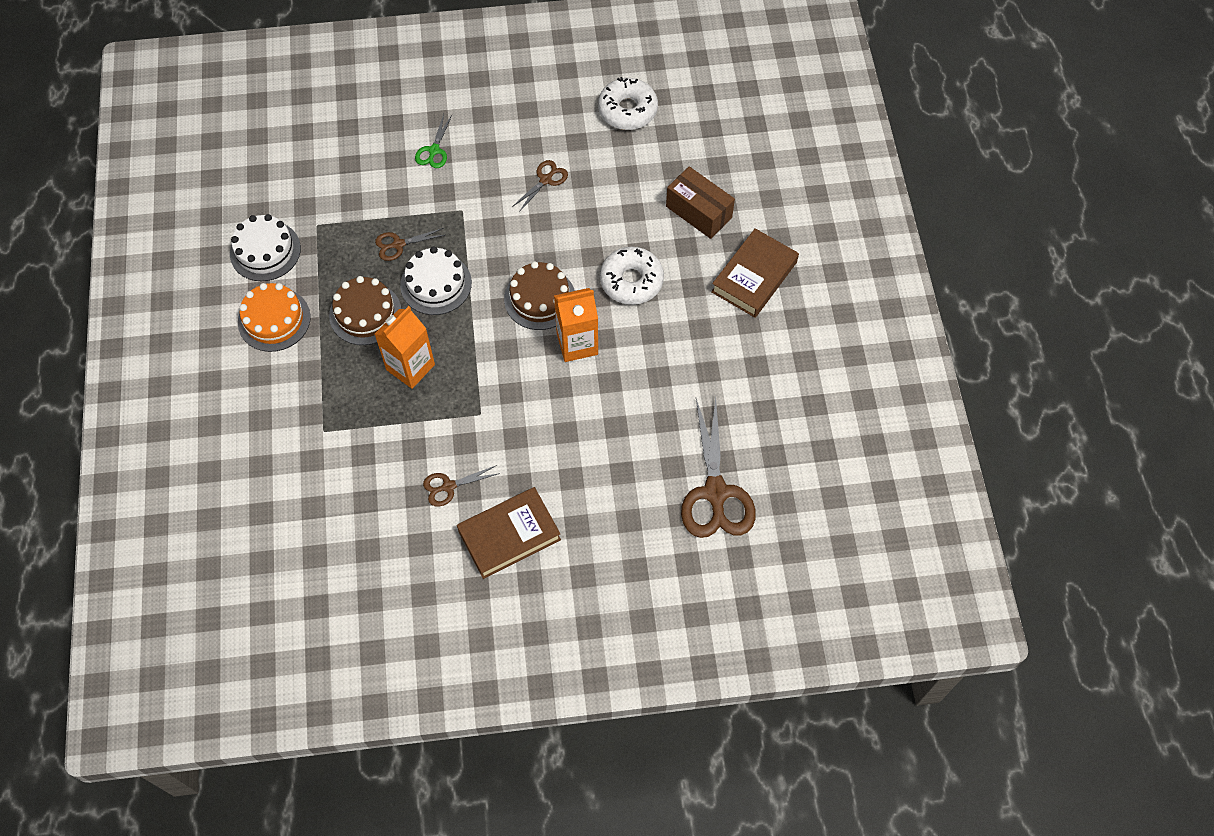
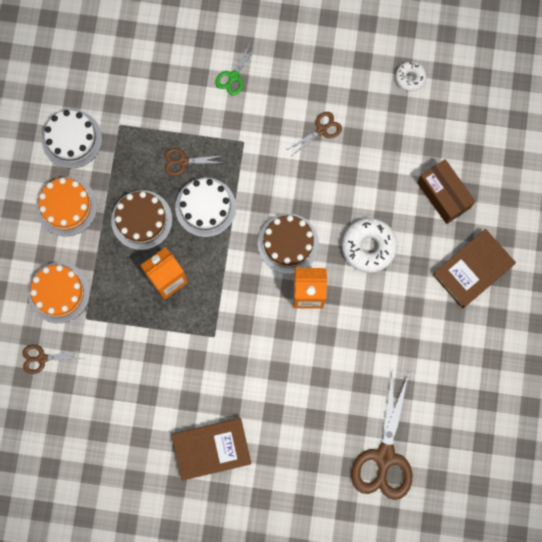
camera: 15 degrees right, 15 degrees up
(285, 411) = (59, 292): none -> orange cake
(448, 486) = (174, 394): brown scissors -> brown scissors (42, 358)
(627, 110) = (410, 78): white donut -> white donut, size x0.57

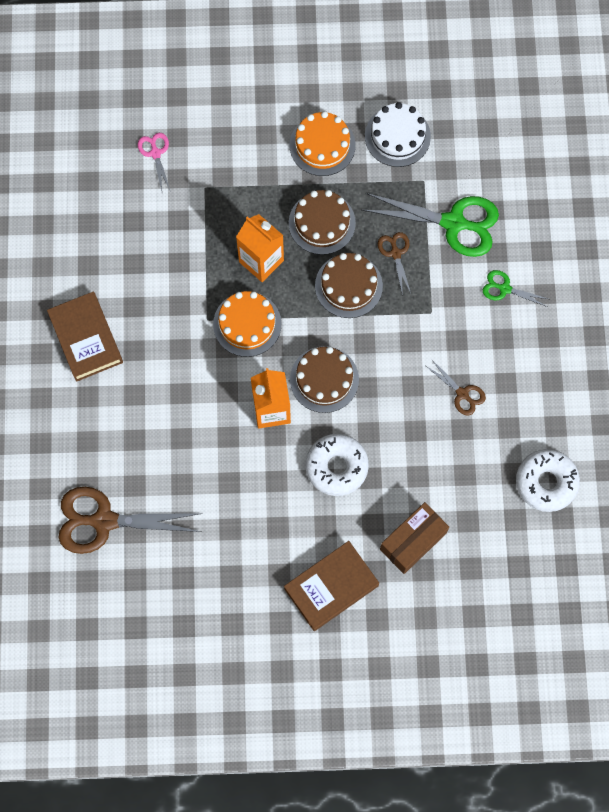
camera: 80 degrees right, 5 degrees down
(42, 358) = (155, 153): brown scissors -> pink scissors
(59, 292) = (228, 156): orange cake -> orange cake (247, 324)
(164, 107) = (453, 223): none -> green scissors
(205, 207) = (348, 286): white cake -> brown cake
(410, 78) = (546, 482): white donut -> white donut, size x1.74
(472, 270) = (331, 587): brown book -> brown book turned 75 degrees counterclockwise

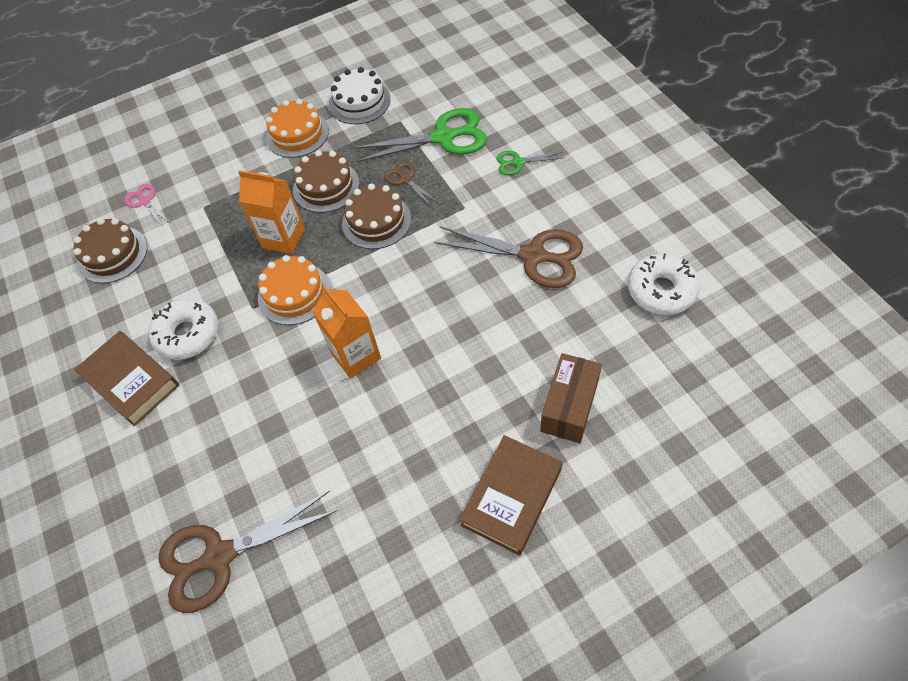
camera: 20 degrees left, 15 degrees down
(324, 379) = (394, 305): brown cake -> brown cake (112, 254)
(336, 467) = (450, 375): white donut -> white donut (188, 334)
(462, 394) = (533, 256): brown scissors -> brown scissors, size x2.03

